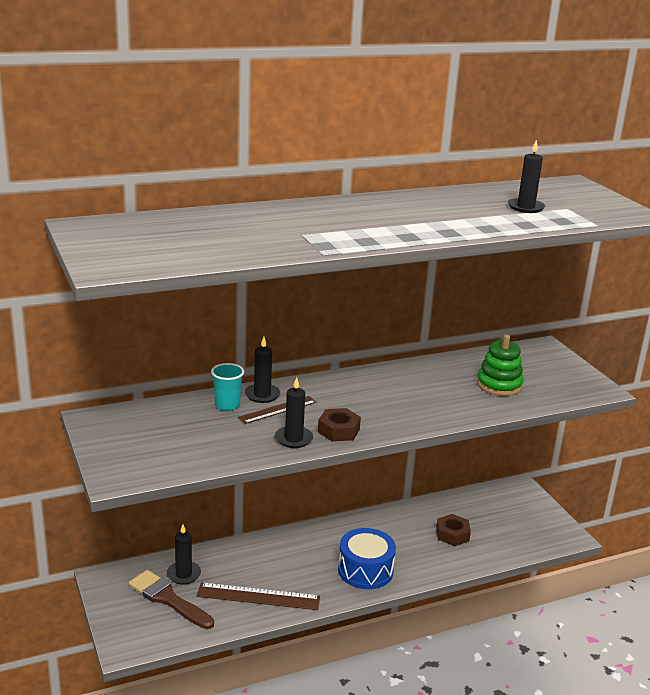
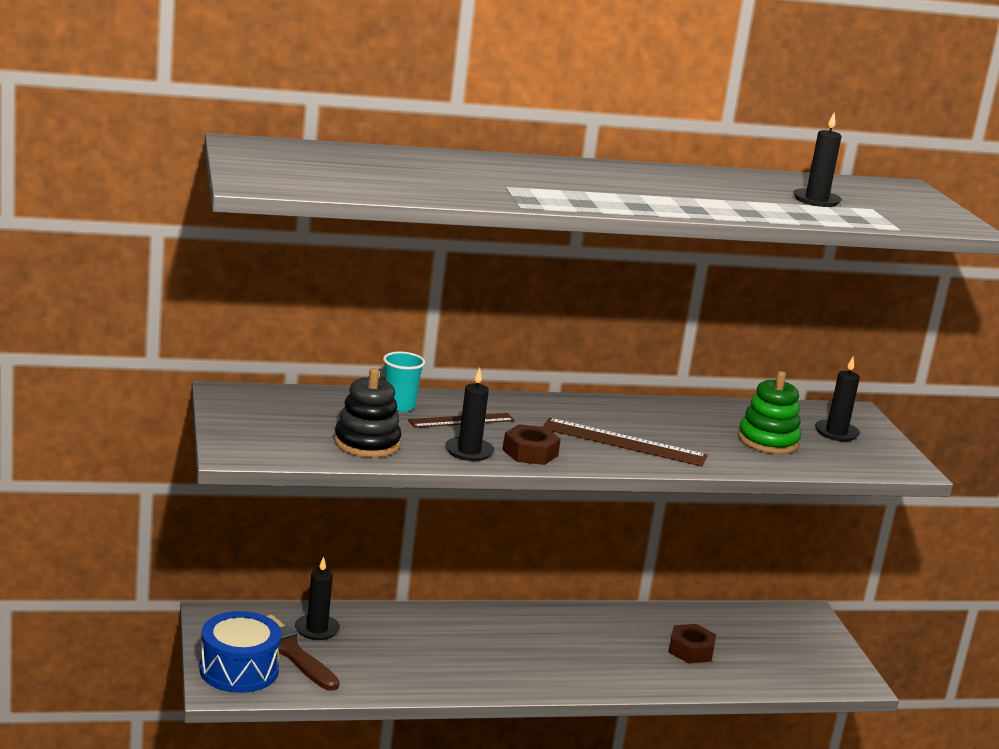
camera: 10 degrees right, 5 degrees down
(215, 447) = (367, 443): none -> black stacking toy
(258, 596) = (405, 669): brown ruler -> brown ruler (624, 442)
(262, 395) = (448, 403): black candle -> black candle (836, 433)
(365, 570) = (556, 667): blue drum -> blue drum (239, 670)

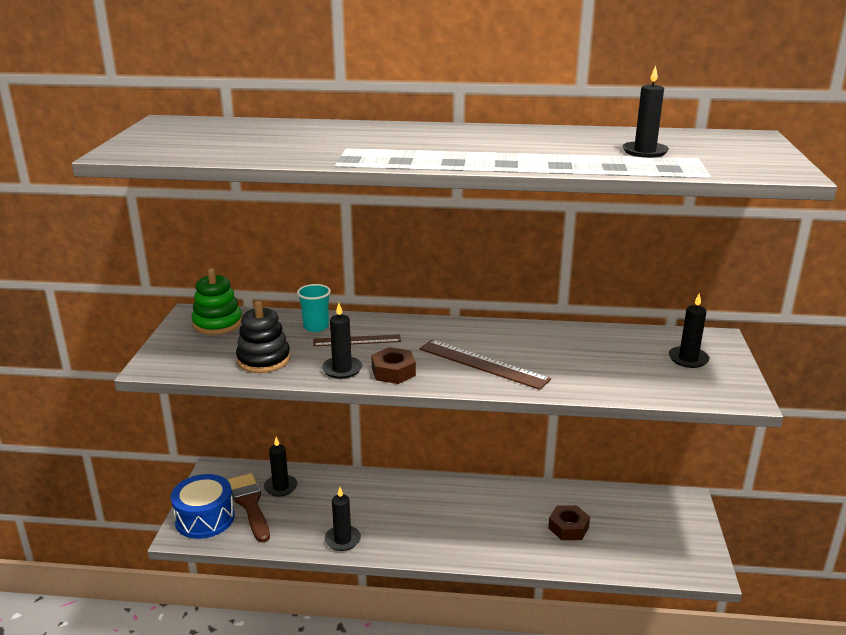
camera: 20 degrees right, 5 degrees up
(432, 681) = (342, 540): none -> black candle
(768, 441) = (617, 366): green stacking toy -> green stacking toy (217, 323)

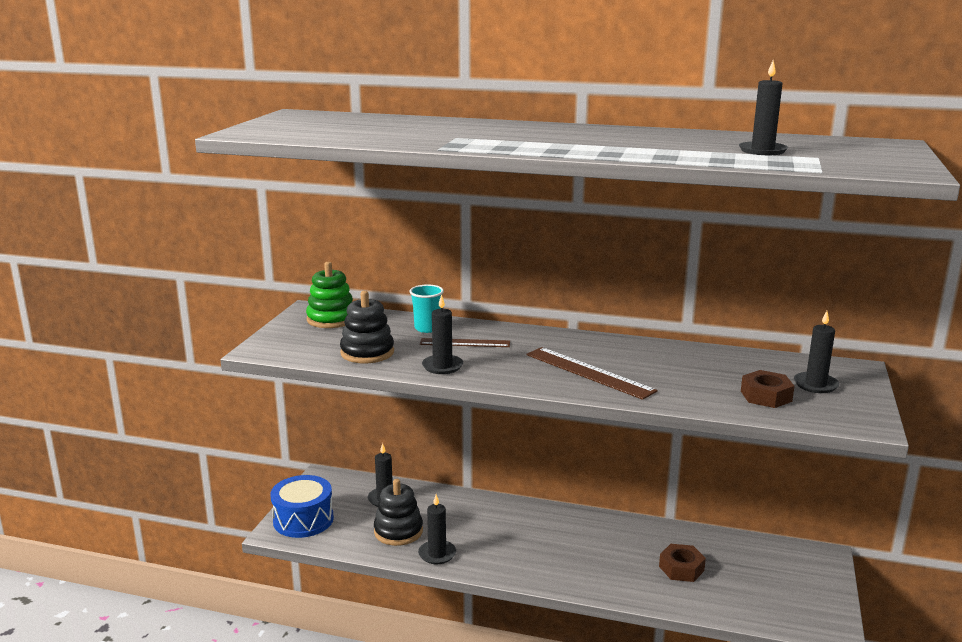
camera: 10 degrees right, 5 degrees down
(250, 504) = (350, 511): brown brush -> none
(300, 520) = (398, 531): none -> black stacking toy
(393, 372) = (494, 372): brown nut -> brown nut (766, 396)

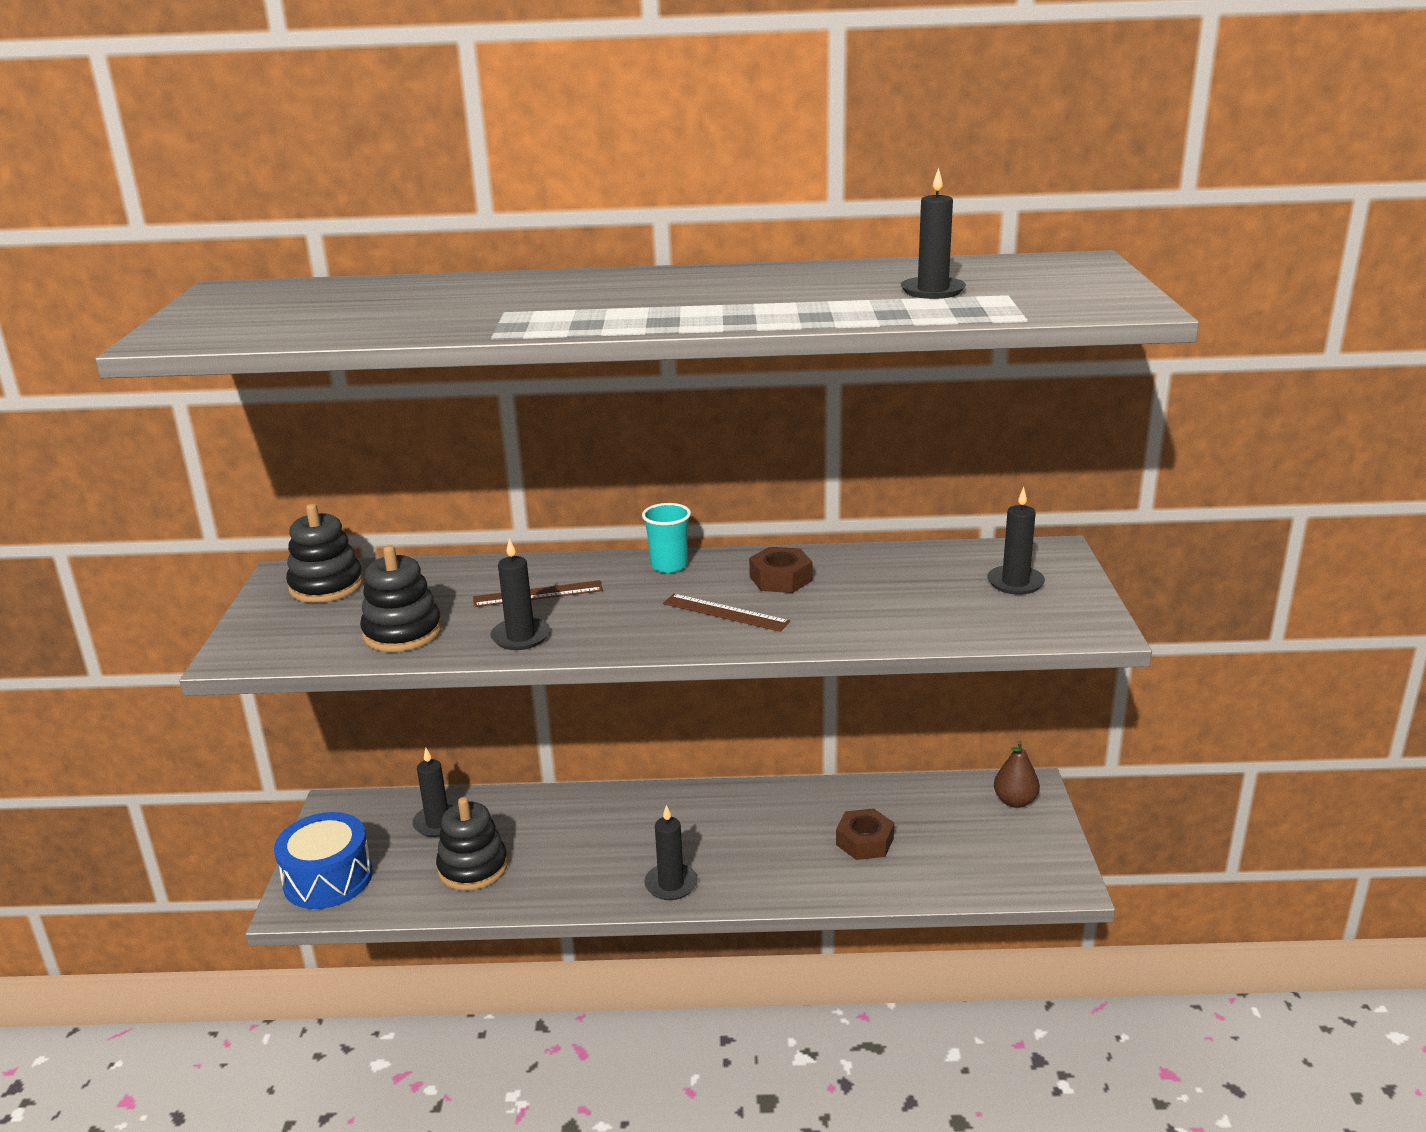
camera: 15 degrees left, 5 degrees up
(331, 319) = (326, 586): green stacking toy -> black stacking toy
(427, 328) = (475, 579): turquoise cup -> turquoise cup (669, 566)
(437, 554) = (538, 890): black candle -> black candle (671, 884)
(589, 372) = (725, 612): brown ruler -> brown ruler, size x0.66
(766, 396) = (962, 610): brown nut -> brown nut (780, 579)
(808, 563) = (1015, 801): none -> brown pear

